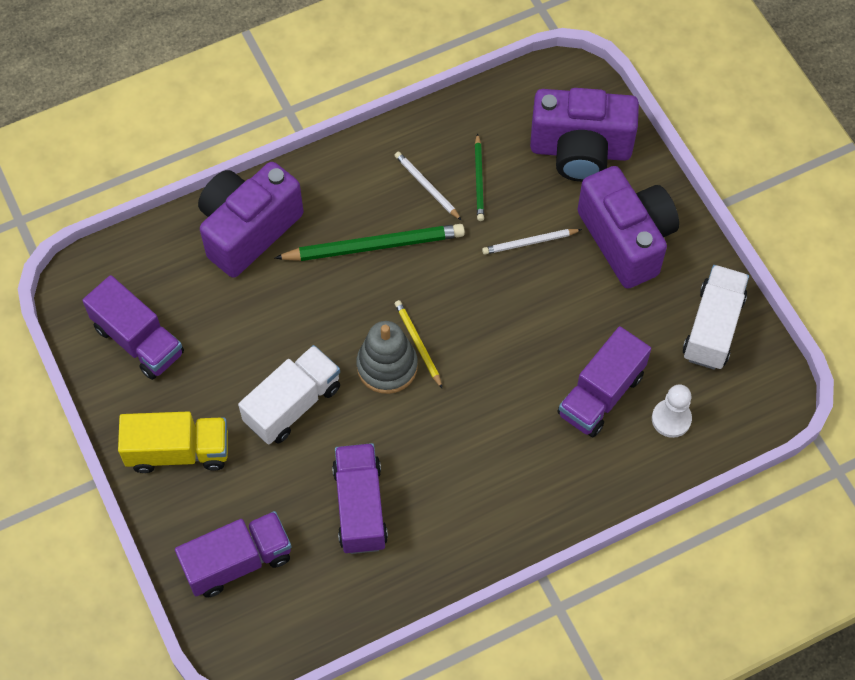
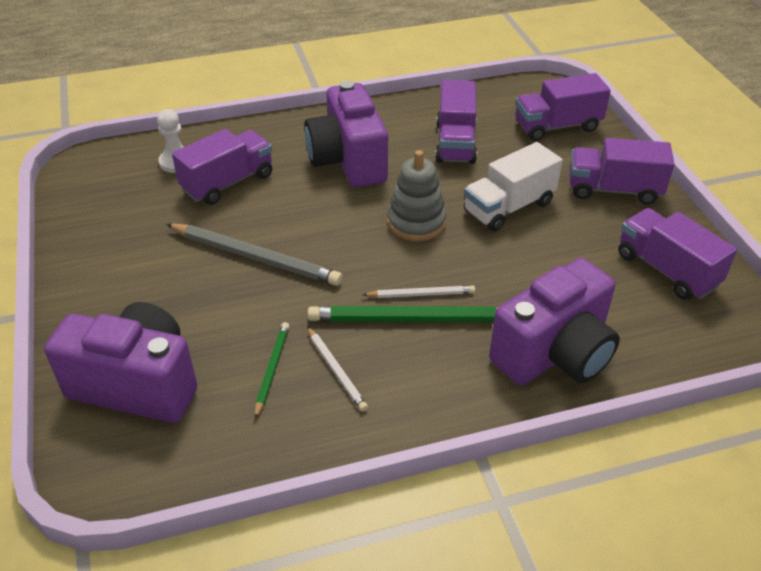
camera: 170 degrees left, 20 degrees down
(178, 451) = (613, 190): yellow truck -> purple truck
(418, 344) = (383, 234): yellow pencil -> none
(530, 243) = (240, 300): white pencil -> white pencil (421, 294)
(534, 295) = (255, 257): none -> grey pencil
(626, 239) = (137, 290): purple camera -> purple camera (348, 161)
(713, 327) = (99, 213): white truck -> none

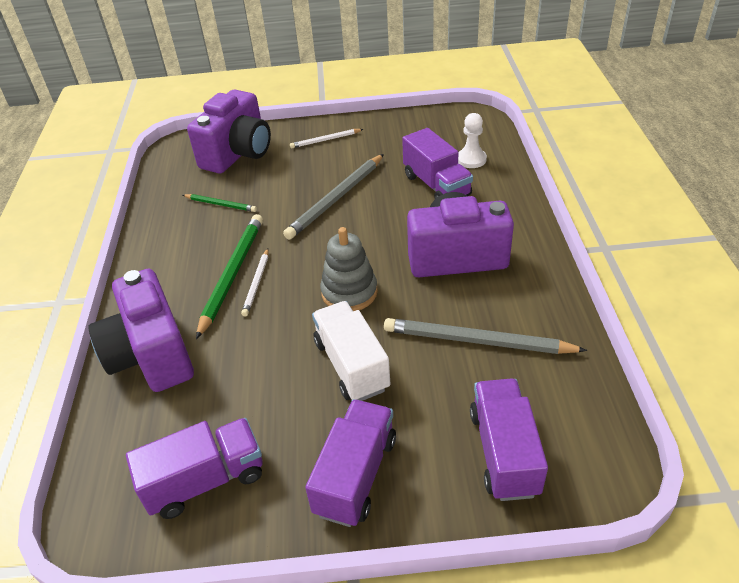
camera: 105 degrees right, 0 degrees up
(336, 370) = (203, 232): white pencil -> white pencil (325, 140)
(455, 143) = (477, 341): purple truck -> grey pencil

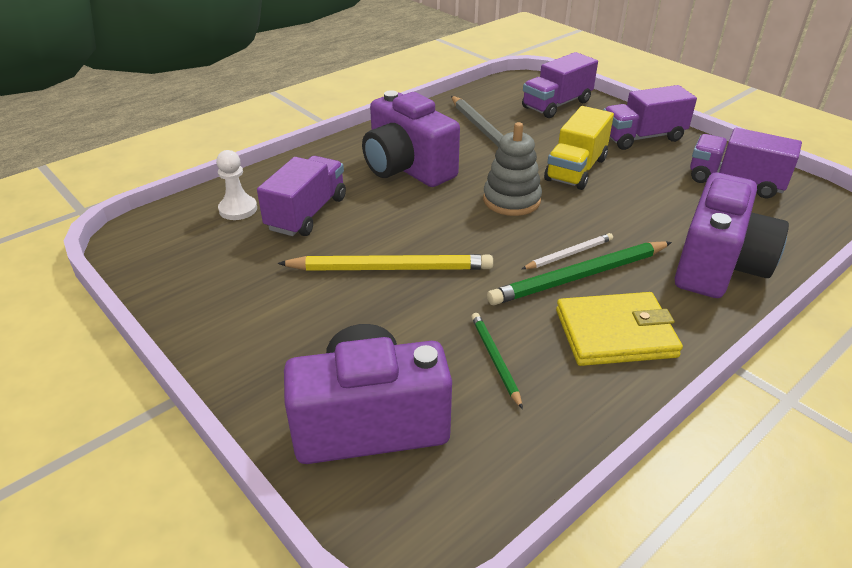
camera: 130 degrees left, 5 degrees down
(176, 258) = (615, 333): none -> yellow wallet
(325, 140) = (266, 342): white pencil -> none
(336, 199) = (390, 268): grey pencil -> yellow pencil
(351, 365) = (576, 169): white truck -> yellow truck

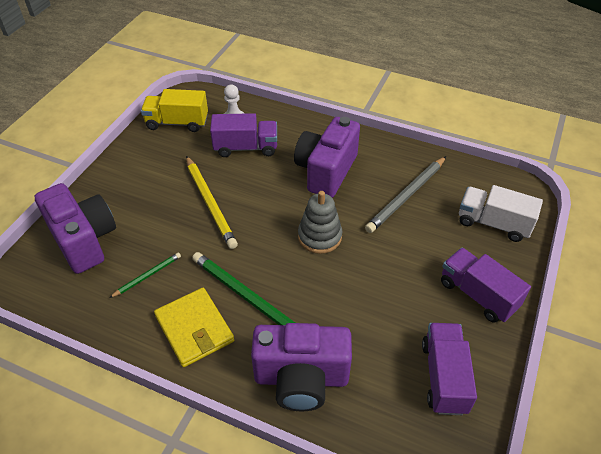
camera: 65 degrees right, 10 degrees up
(556, 104) = (493, 223): purple truck -> white truck
(569, 254) = (269, 285): white pencil -> none
(576, 169) = (389, 262): yellow truck -> yellow truck (177, 123)

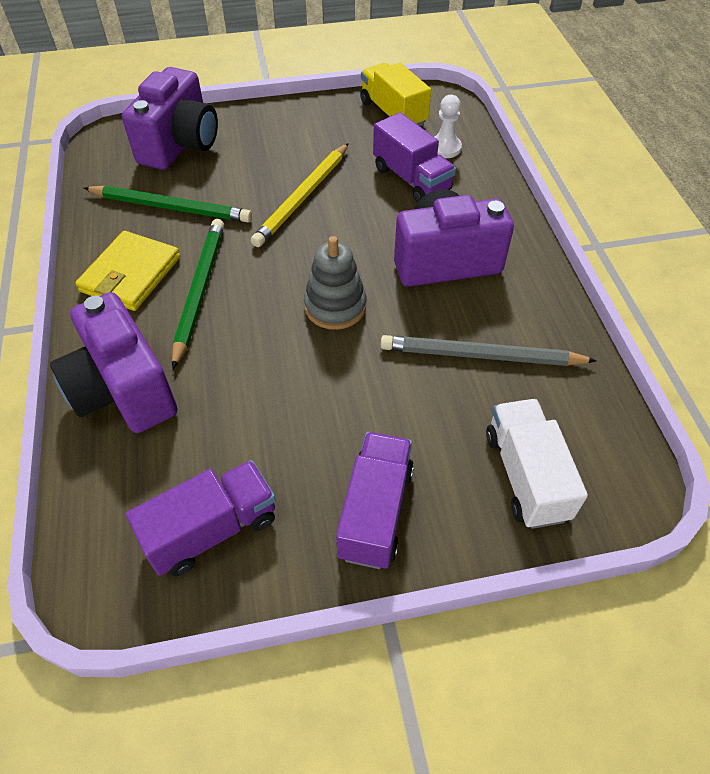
camera: 55 degrees right, 5 degrees up
(147, 276) = (171, 207): green pencil -> green pencil, size x1.86

